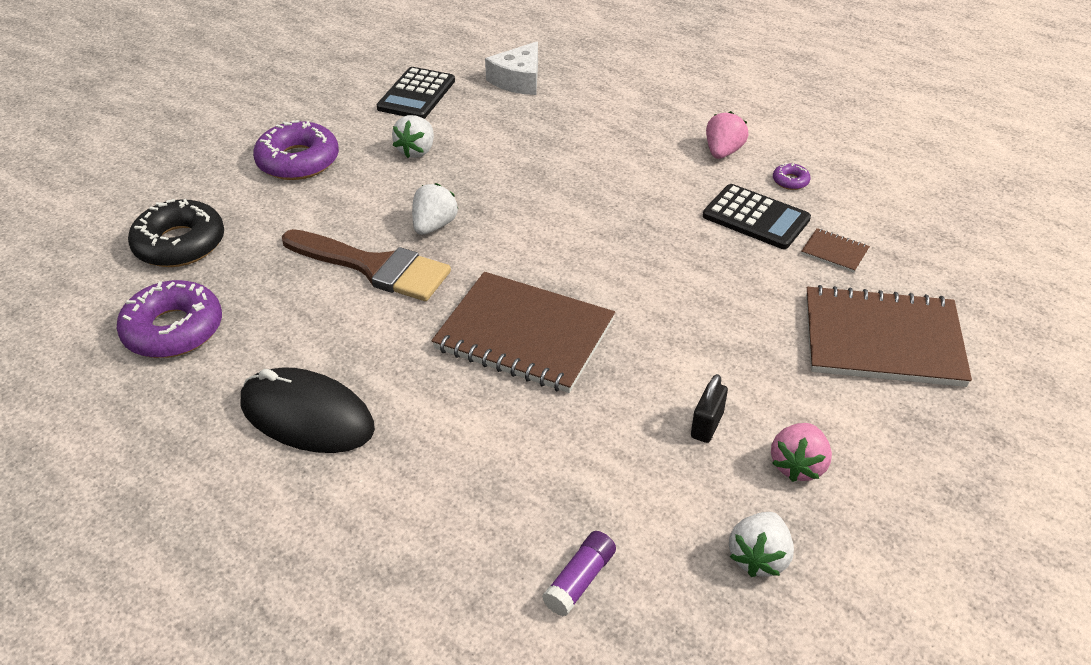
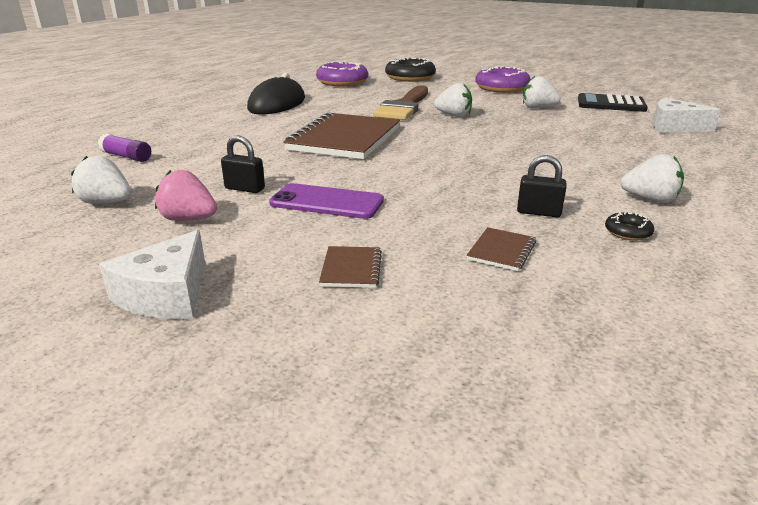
camera: 85 degrees right, 15 degrees down
(723, 152) = (650, 199): pink strawberry -> white strawberry
(742, 354) = (327, 202): none -> purple phone
(756, 218) = (538, 212): black calculator -> black padlock
(790, 181) = (627, 232): purple donut -> black donut
(882, 340) = (351, 269): brown notebook -> brown notebook, size x0.41
(951, 456) = (167, 294): none -> white cheese

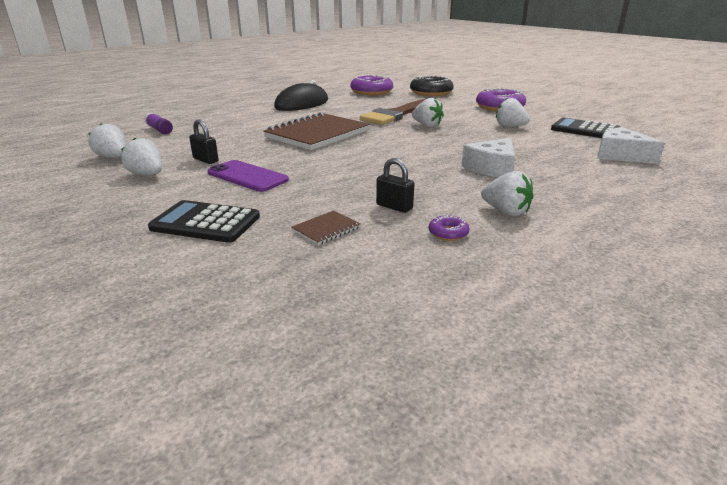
camera: 20 degrees right, 0 degrees up
(167, 294) = (79, 218): white cheese -> white cheese (492, 168)
(189, 219) = (147, 174): pink strawberry -> white strawberry
(351, 269) = (205, 223): brown notebook -> black calculator
(627, 232) = (448, 233): black donut -> purple donut

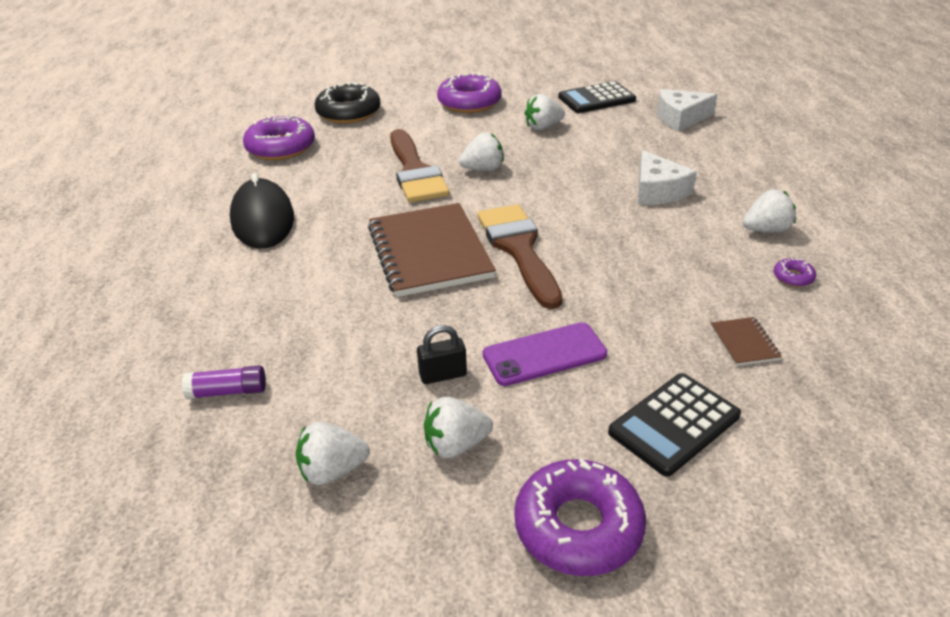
camera: 55 degrees left, 10 degrees up
(90, 215) = (578, 527): none -> purple donut
(351, 150) = (518, 249): none -> brown brush
(394, 207) = (715, 283): black padlock -> none

